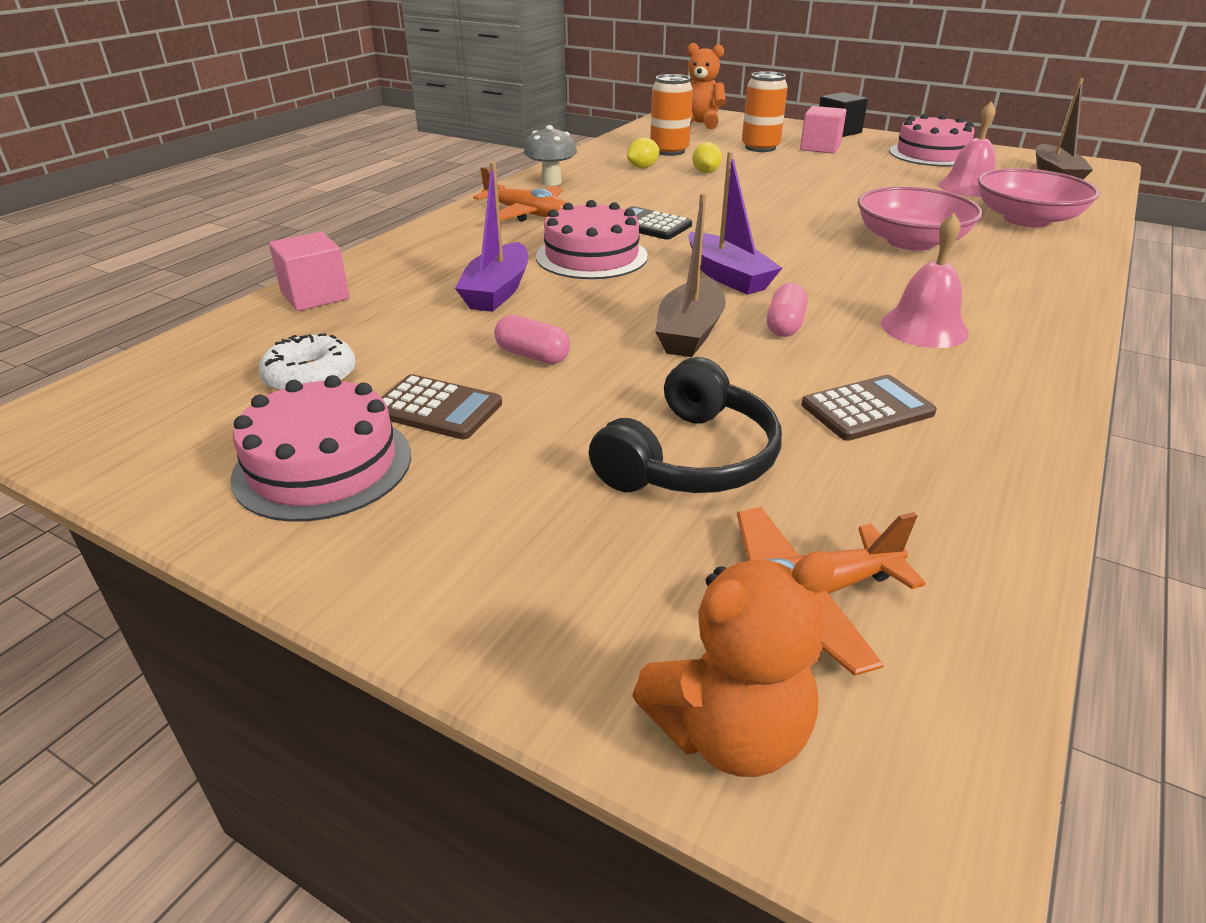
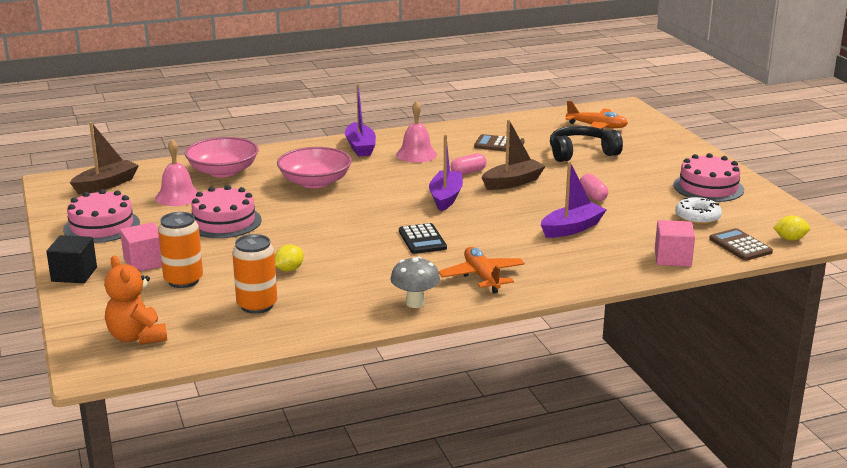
camera: 140 degrees left, 10 degrees down
(437, 408) = (653, 190): brown calculator -> brown calculator (740, 246)
(591, 256) = (492, 231): pink cake -> pink cake (224, 222)
(643, 167) = (319, 293): yellow lemon -> yellow lemon (790, 239)
(729, 732) = (643, 120): orange teddy bear -> none
(1020, 308) = (360, 147): none -> purple boat

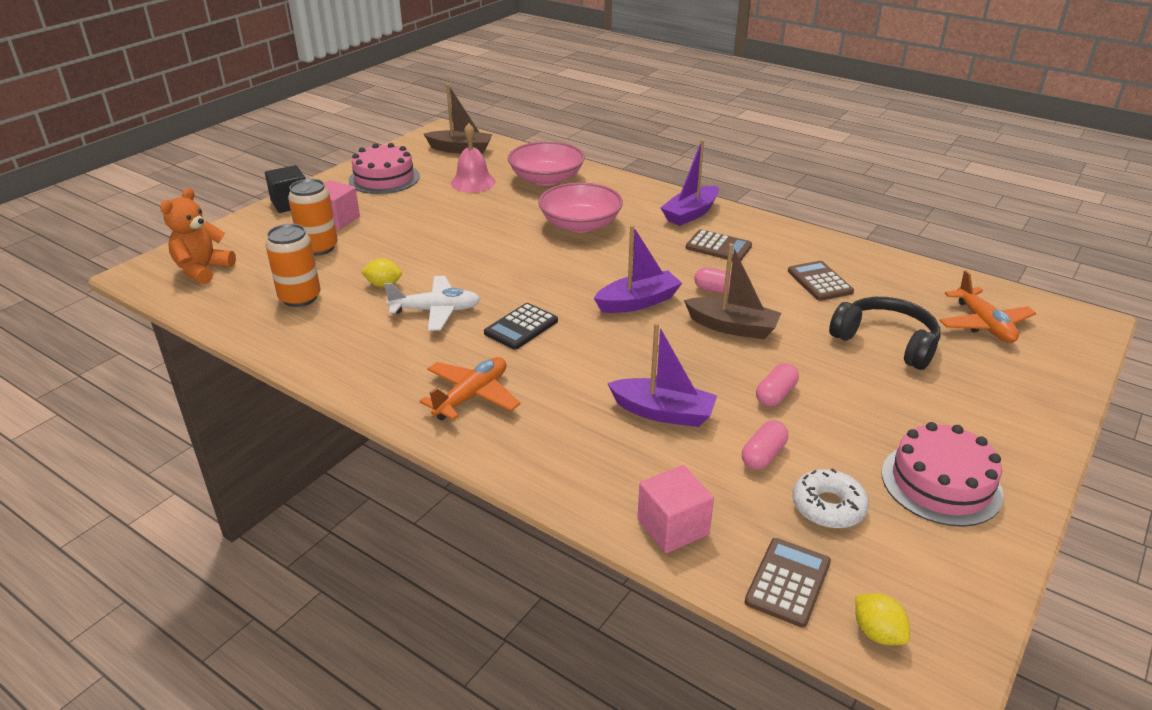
camera: 55 degrees right, 10 degrees up
(224, 222) = (447, 219): pink cake -> none
(358, 261) = (436, 311): none -> white plane
(415, 303) = (374, 378): grey mushroom -> none
(416, 154) = (718, 247): pink bell -> brown calculator
(641, 217) = (763, 455): none -> pink capsule

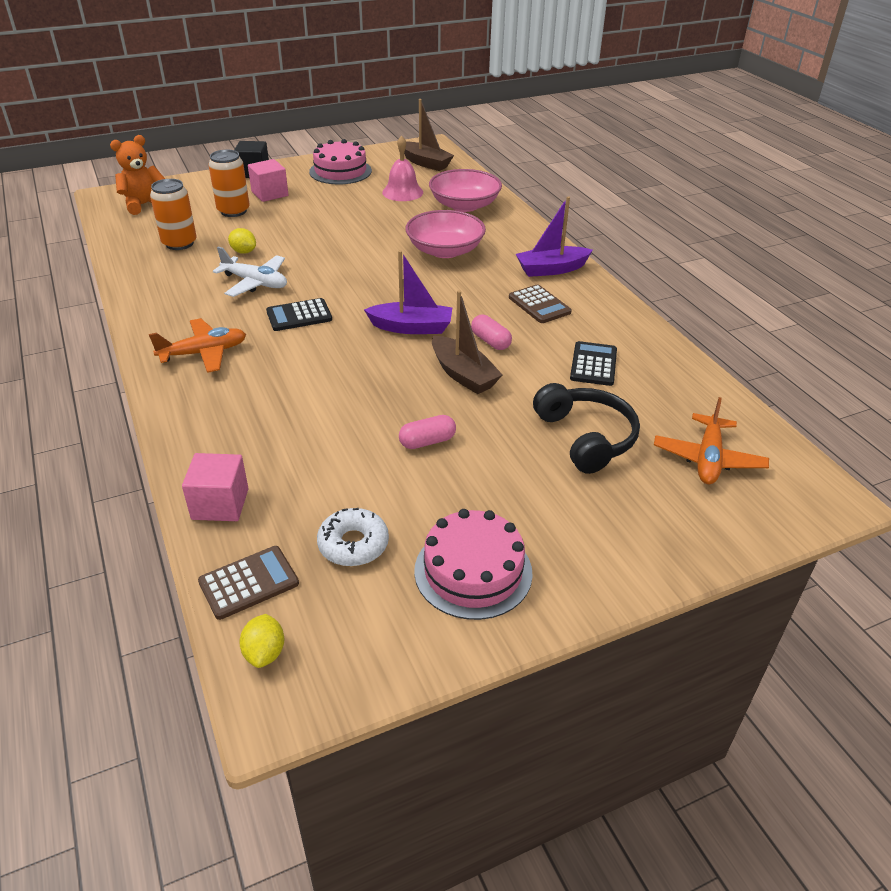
camera: 30 degrees right, 5 degrees up
(663, 412) = (321, 419): purple boat -> none
(763, 455) = (355, 483): pink capsule -> none
(819, 282) = (593, 364): brown calculator -> black calculator

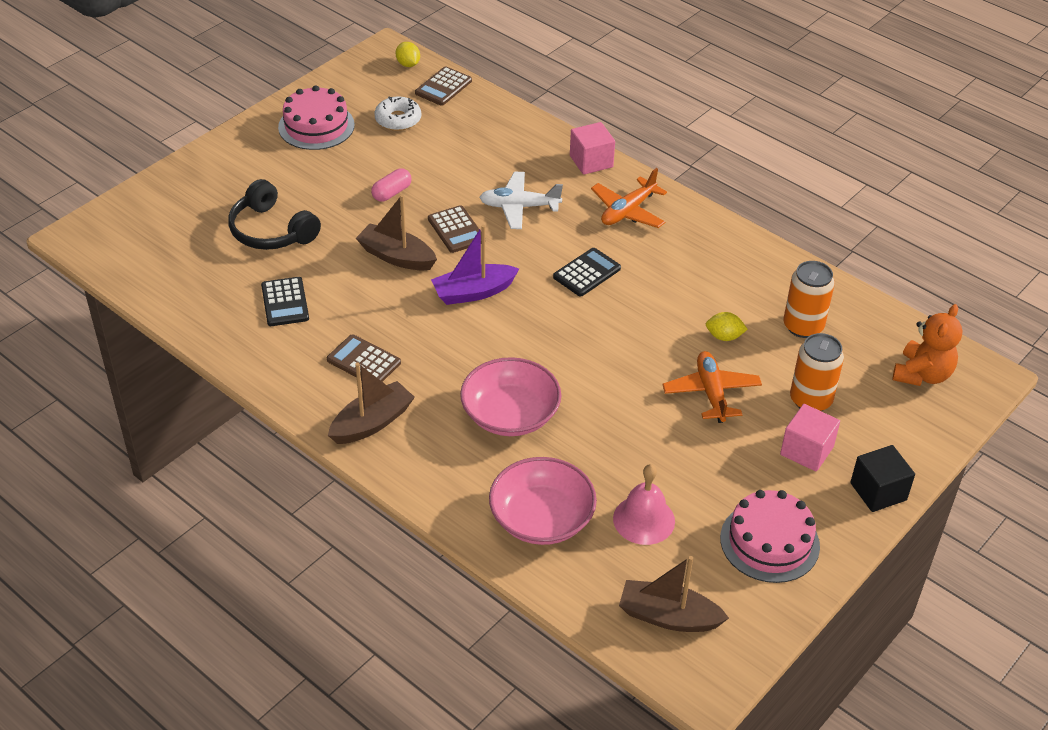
camera: 155 degrees right, 5 degrees up
(220, 504) = (499, 117): pink cube -> pink cube (591, 161)
(255, 283) = (666, 298): white plane -> white plane (519, 207)
(386, 383) = (456, 230): none -> brown calculator
(490, 341) = (391, 299): pink capsule -> none
(551, 269) = (372, 423): purple boat -> brown boat
(708, 459) = (171, 240): orange plane -> orange plane (711, 393)

